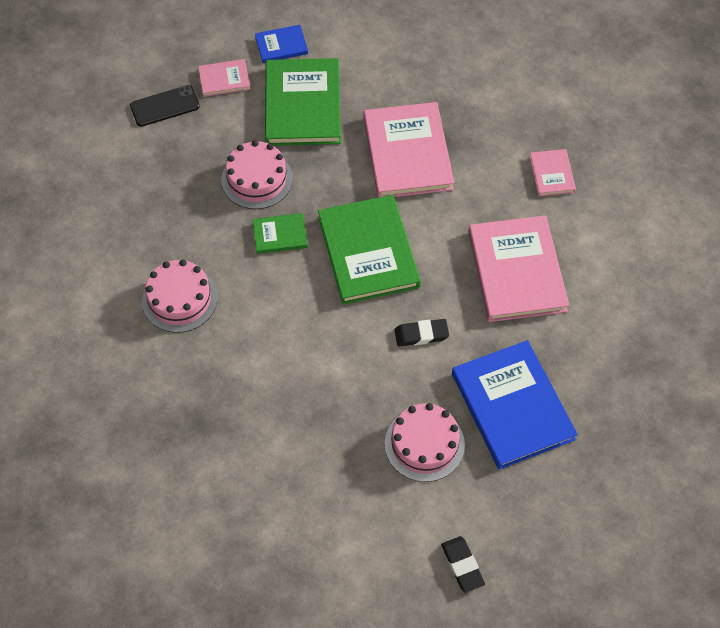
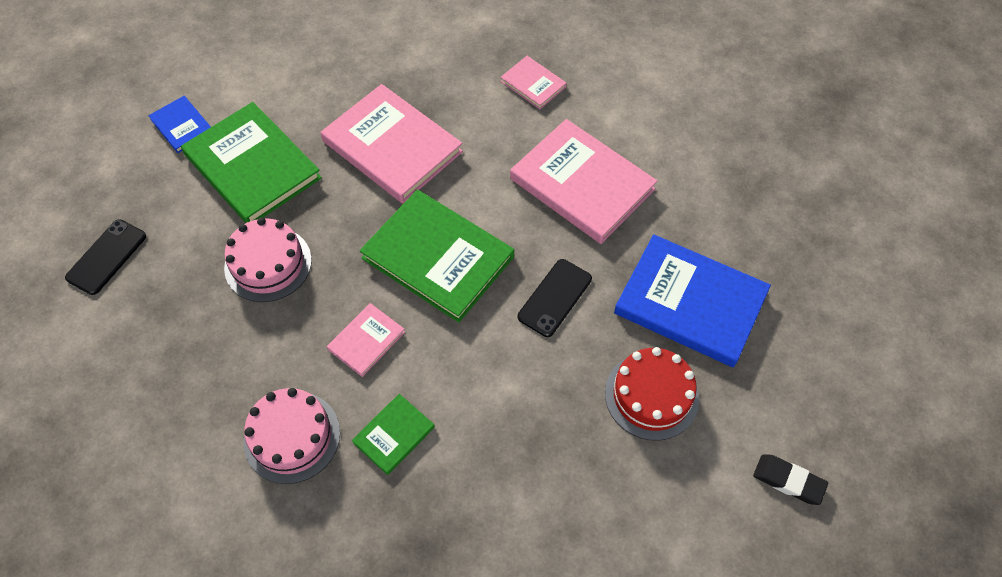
camera: 40 degrees left, 0 degrees up
(224, 79) = (149, 192): pink book -> pink book (366, 341)
(280, 235) = (339, 301): green book -> green book (394, 435)
(281, 45) = (182, 126): blue book -> blue book turned 75 degrees counterclockwise
(421, 334) = (554, 298): black eraser -> black phone
(424, 444) = (651, 395): pink cake -> red cake

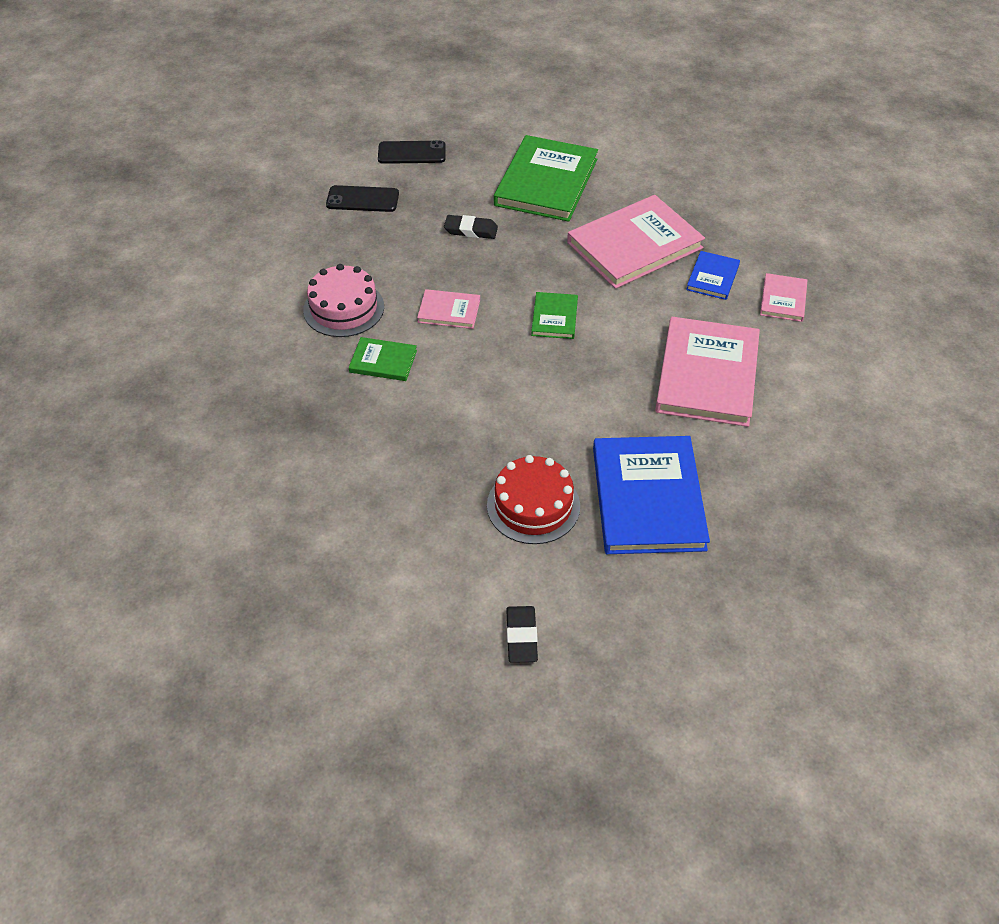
camera: 60 degrees right, 10 degrees down
(182, 126) = (548, 132): blue book -> blue book (713, 277)
(268, 264) = (471, 230): pink cake -> black eraser
(392, 146) = (634, 245): pink book -> pink book turned 45 degrees clockwise
(438, 257) = (554, 317): green book -> green book, size x0.49
(554, 298) = (576, 404): black phone -> black phone (362, 199)

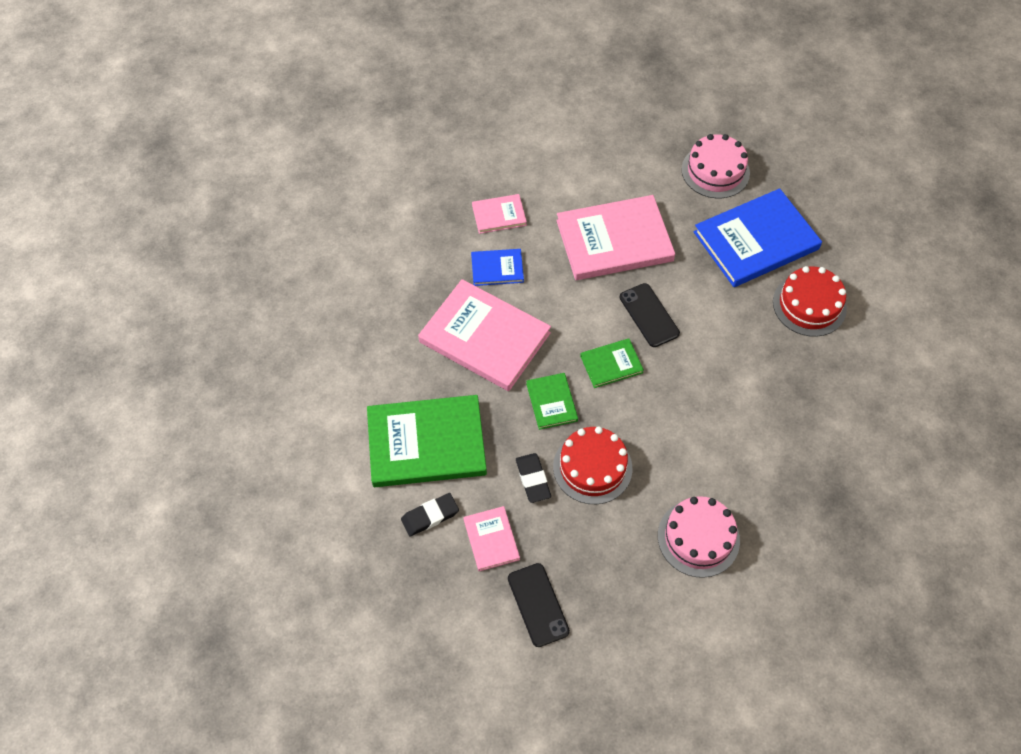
camera: 115 degrees left, 10 degrees up
(383, 361) = (740, 471): green book -> green book (551, 402)
(412, 153) = (436, 595): black phone -> black phone (649, 315)
(449, 311) = (650, 448): pink book -> pink book (491, 539)
(457, 268) = (592, 467): none -> red cake
(521, 636) = (913, 272): black eraser -> black eraser (430, 516)
(773, 506) = (715, 171): none -> pink cake

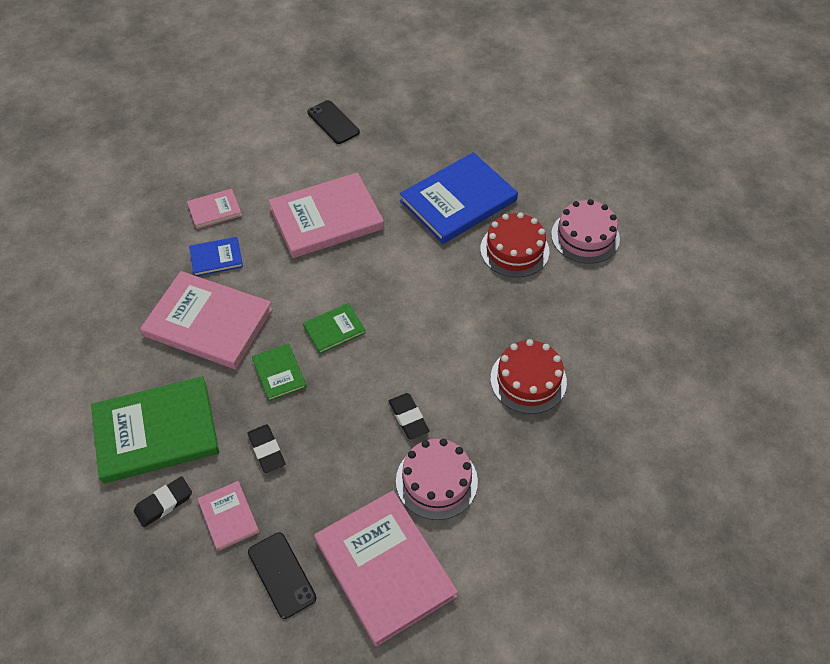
camera: 10 degrees left, 5 degrees down
(592, 467) = (325, 429): red cake -> red cake (528, 380)
(638, 615) = (384, 568): none -> pink book
(649, 315) = (366, 280): black phone -> black phone (333, 122)
(677, 469) = (408, 418): none -> black eraser
(715, 171) = (414, 146): pink cake -> pink cake (585, 236)

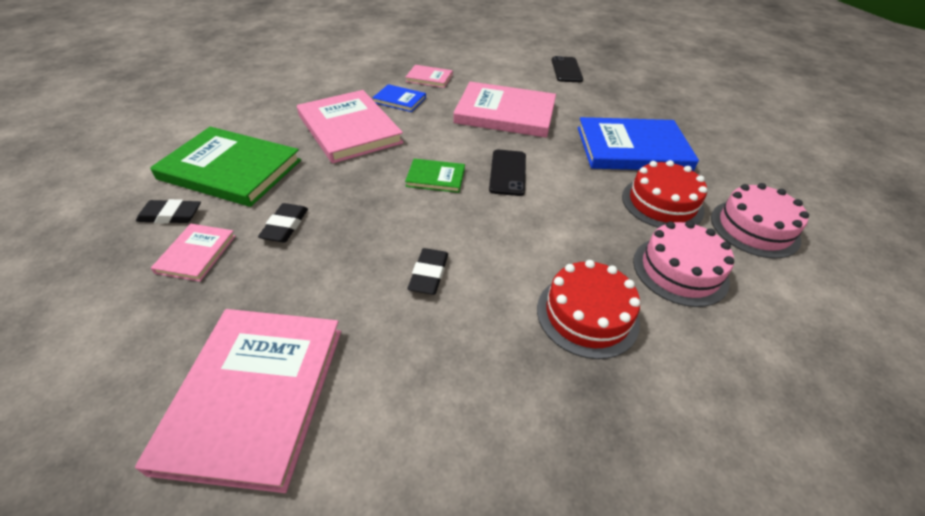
camera: 35 degrees right, 10 degrees down
(279, 373) = (359, 182): green book -> none
(281, 575) = (168, 329): black phone -> black phone (508, 172)
(436, 481) = (397, 347): pink cake -> pink cake (680, 270)

